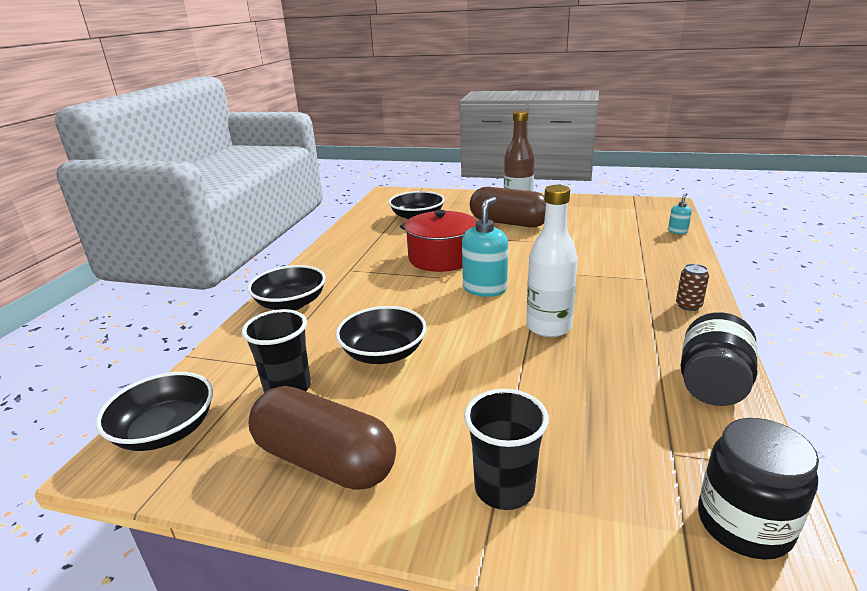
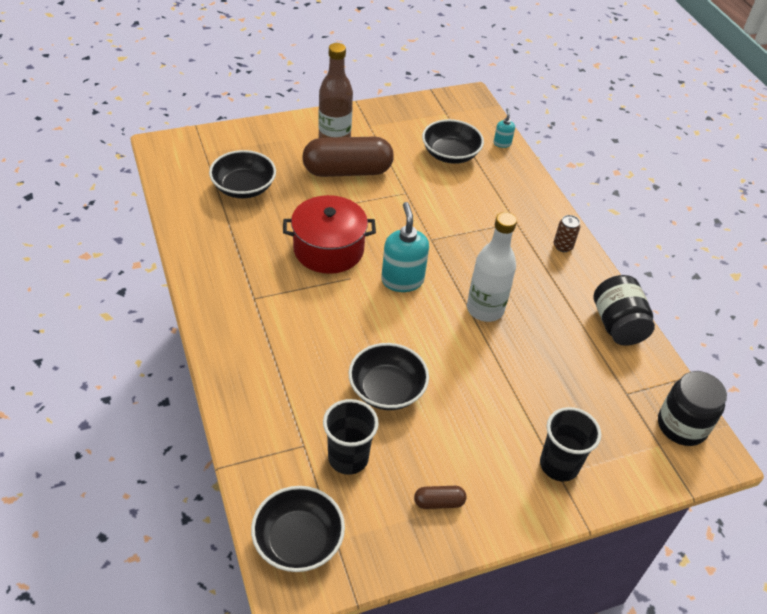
camera: 40 degrees left, 20 degrees up
(291, 303) = (245, 366): black bowl -> black bowl (450, 154)
(324, 461) = (439, 502): brown capsule -> brown capsule, size x0.42

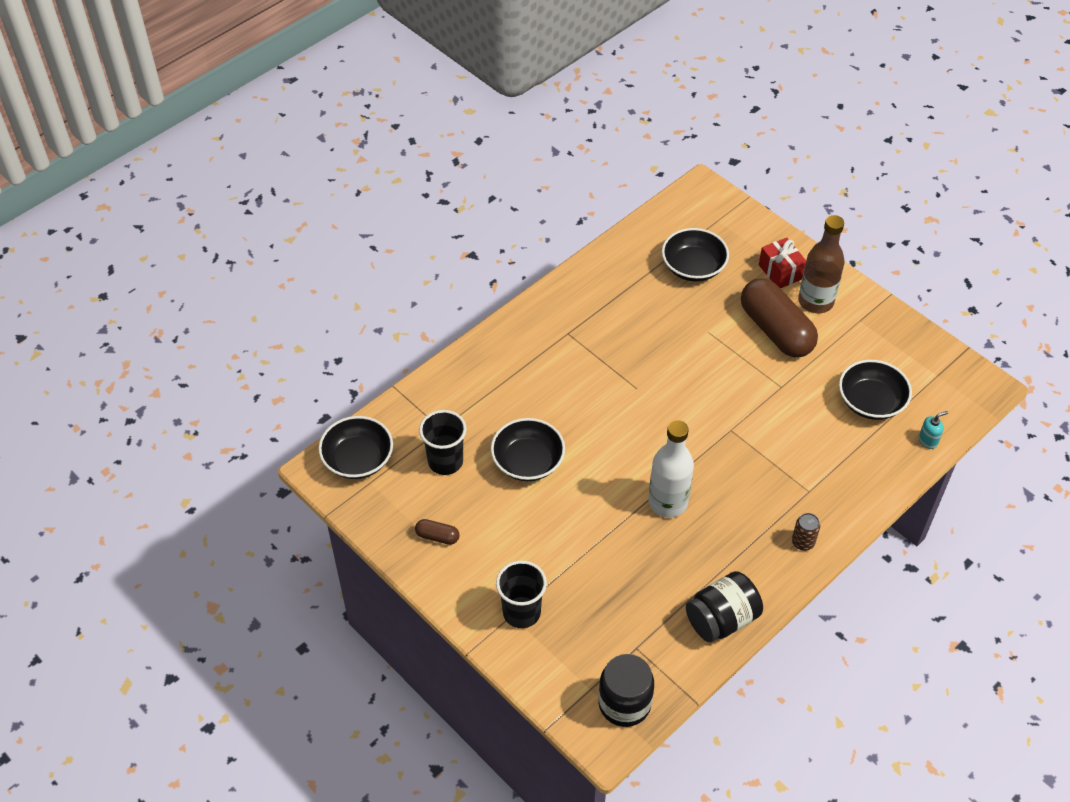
camera: 70 degrees right, 5 degrees up
(289, 143) = (780, 272): none -> red gift
(328, 249) = (661, 358): red pot -> none
(402, 280) = (660, 427): turquoise soap dispenser -> none
(439, 502) = (437, 536): brown capsule -> brown capsule turned 45 degrees counterclockwise

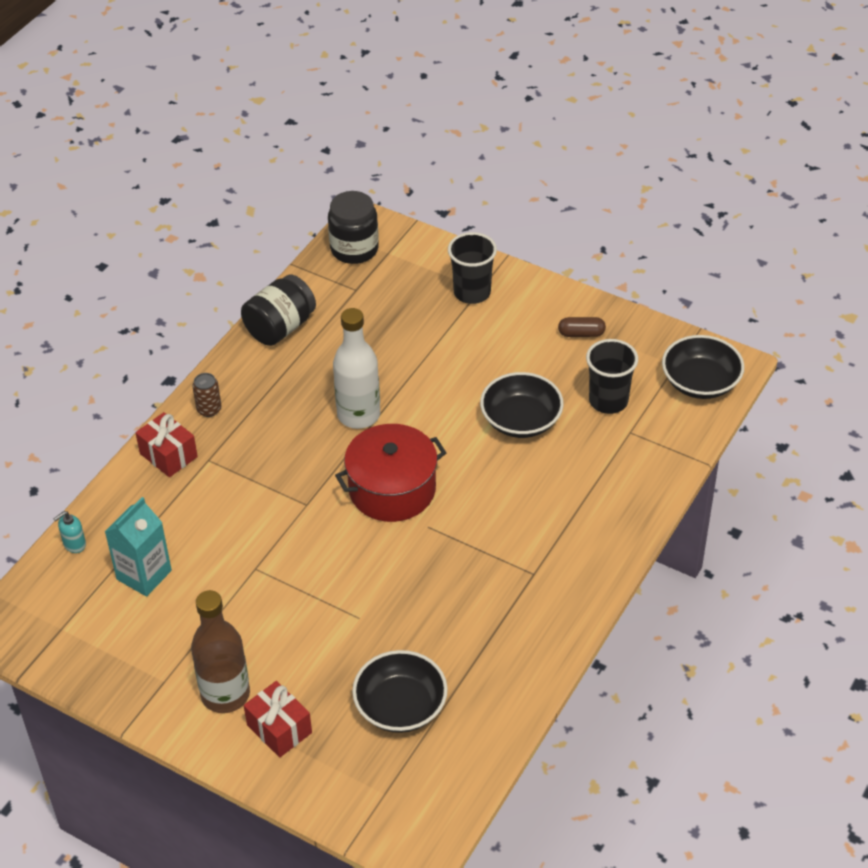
camera: 165 degrees right, 5 degrees down
(656, 425) = (392, 489): none -> red pot
(775, 330) = (273, 640): brown capsule -> none
(844, 504) = (168, 455): none -> red gift
(871, 402) = (144, 575): black bowl -> turquoise carton

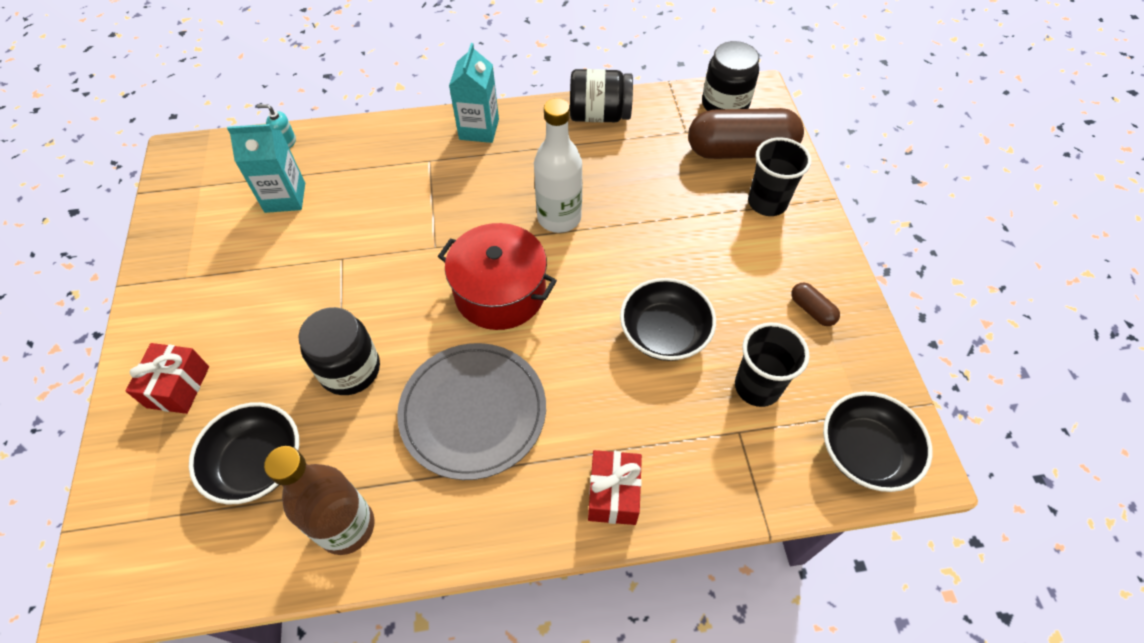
camera: 50 degrees right, 10 degrees up
(168, 455) = (414, 136): red gift -> red gift (613, 494)
(209, 409) = (479, 129): brown can -> turquoise carton
(225, 694) = (194, 325): brown bottle -> brown bottle (346, 527)
(371, 614) = (350, 369): none -> black jar
(409, 273) = (740, 151): none -> brown capsule
(479, 561) = (473, 412): none -> grey plate

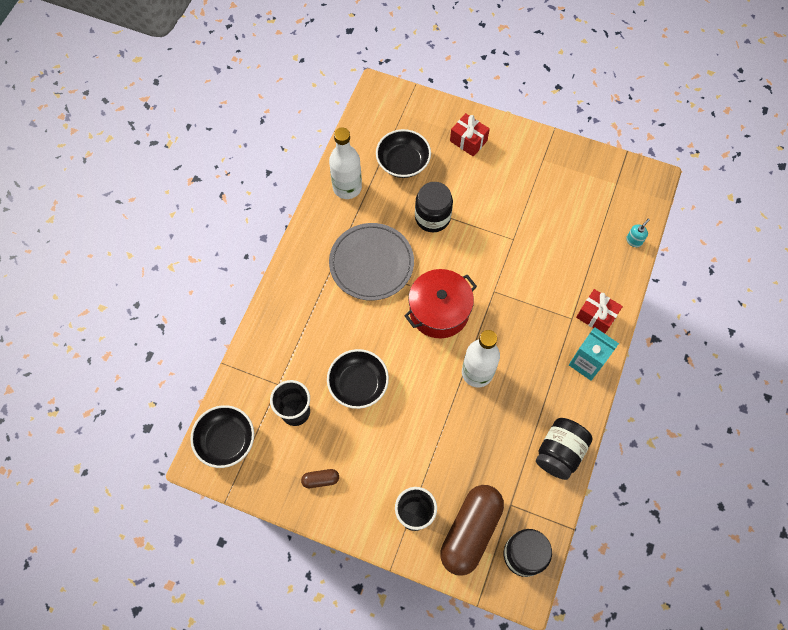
camera: 120 degrees right, 10 degrees up
(285, 197) = (581, 225): turquoise carton -> none
(346, 527) = (347, 187): brown bottle -> white bottle
(613, 494) = (287, 305): red gift -> red gift (596, 316)

